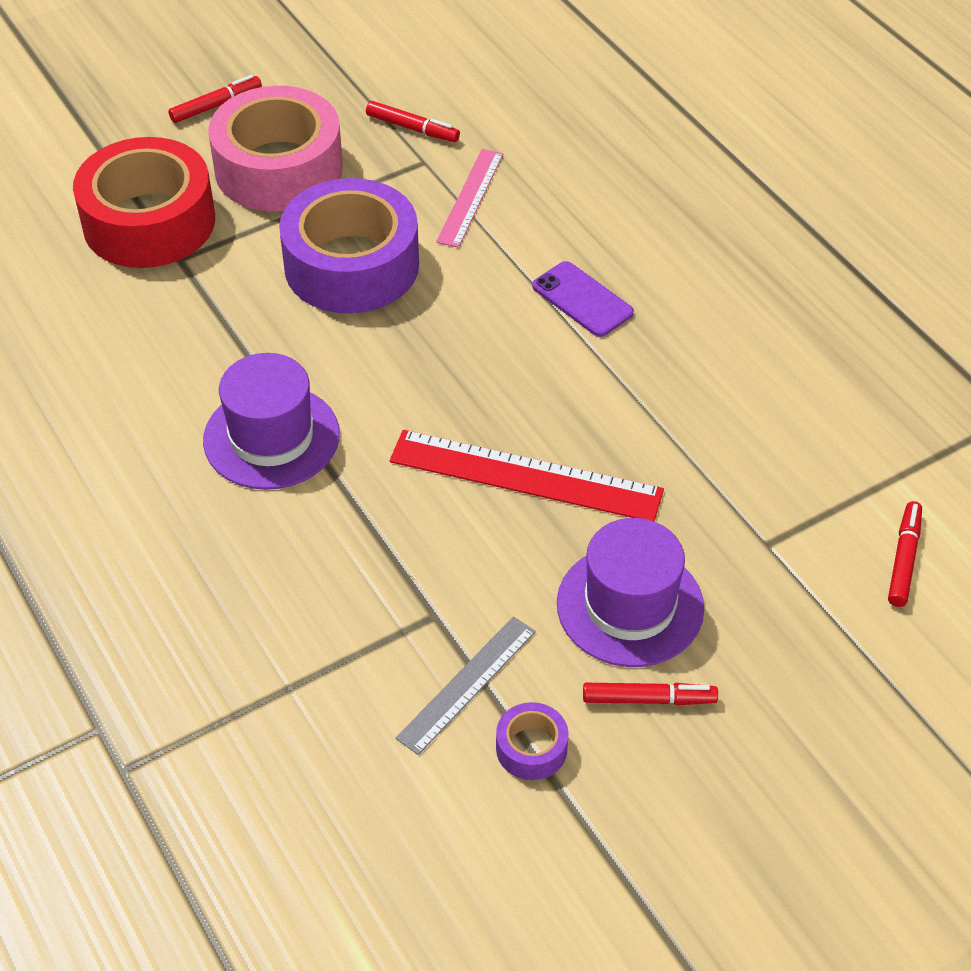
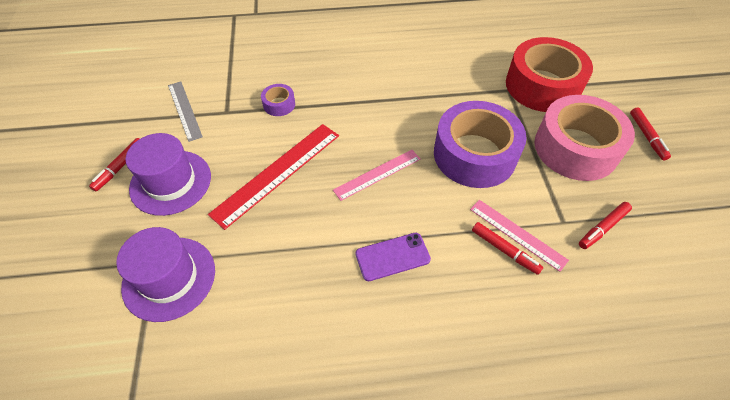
camera: 115 degrees right, 5 degrees up
(271, 437) = (365, 90): purple hat -> purple hat (169, 278)
(454, 358) = (377, 174): none -> pink ruler
(531, 748) = (138, 119): purple tape -> purple tape (279, 104)
(904, 559) = (82, 332): red marker -> red marker (504, 250)

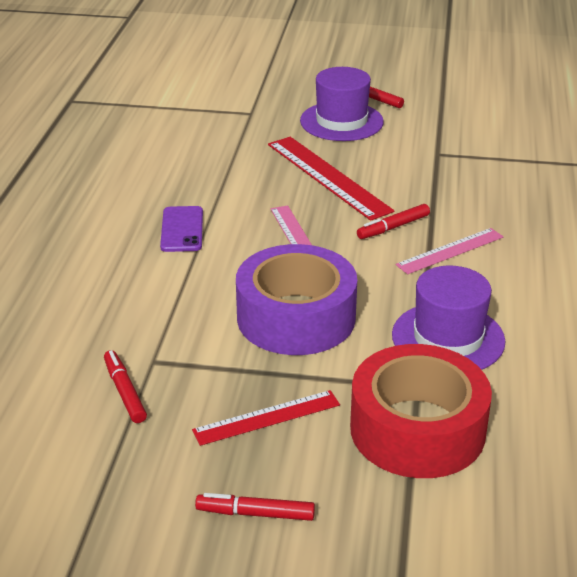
camera: 105 degrees right, 20 degrees down
(169, 278) = (230, 119): purple hat -> purple hat (448, 338)
(184, 110) = (448, 130): grey ruler -> none
(279, 104) = (440, 187): purple tape -> none
(504, 250) = (143, 303): red marker -> red marker (393, 227)
(517, 234) = (158, 318): pink ruler -> pink ruler (450, 251)
(575, 148) = (267, 417): pink tape -> red ruler

